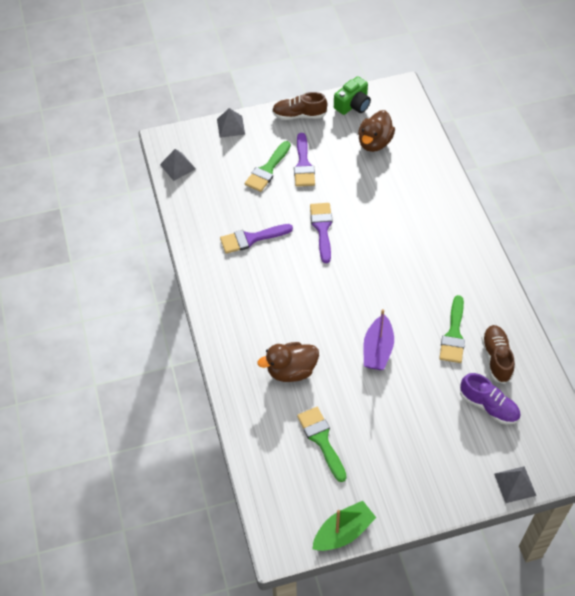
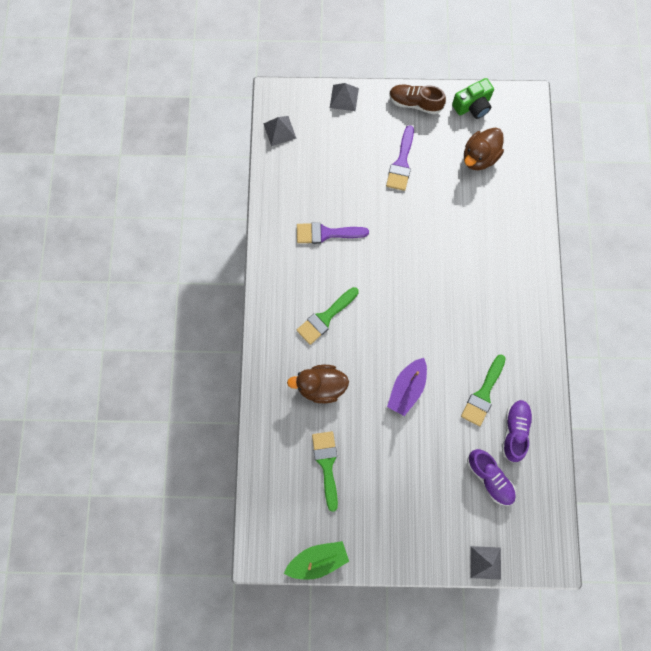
camera: 15 degrees right, 20 degrees up
(267, 170) = (364, 159): green brush -> green brush (325, 317)
(322, 228) = (397, 241): purple brush -> none
(496, 358) = (514, 431): brown shoe -> purple shoe

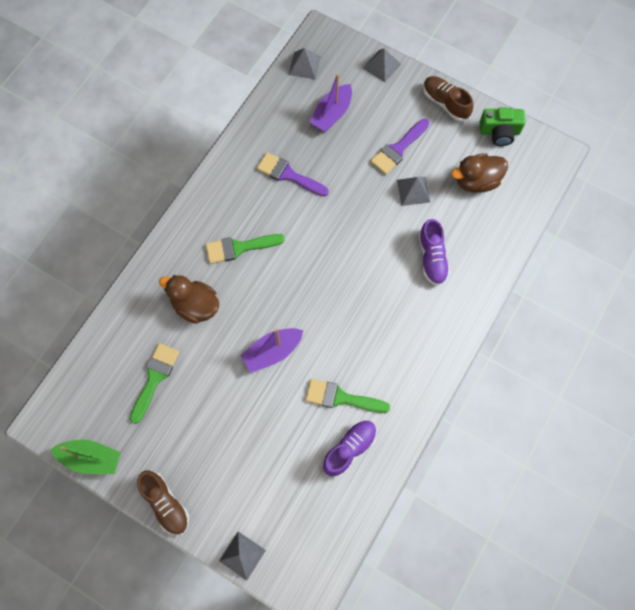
camera: 30 degrees right, 5 degrees down
(329, 161) = (332, 114): none -> purple boat
(401, 559) = (165, 504): none -> brown shoe
(435, 192) = (413, 191): none -> grey pyramid
(483, 394) = (341, 398): green brush -> green brush turned 45 degrees clockwise
(489, 478) = (297, 479): purple shoe -> purple shoe (432, 258)

